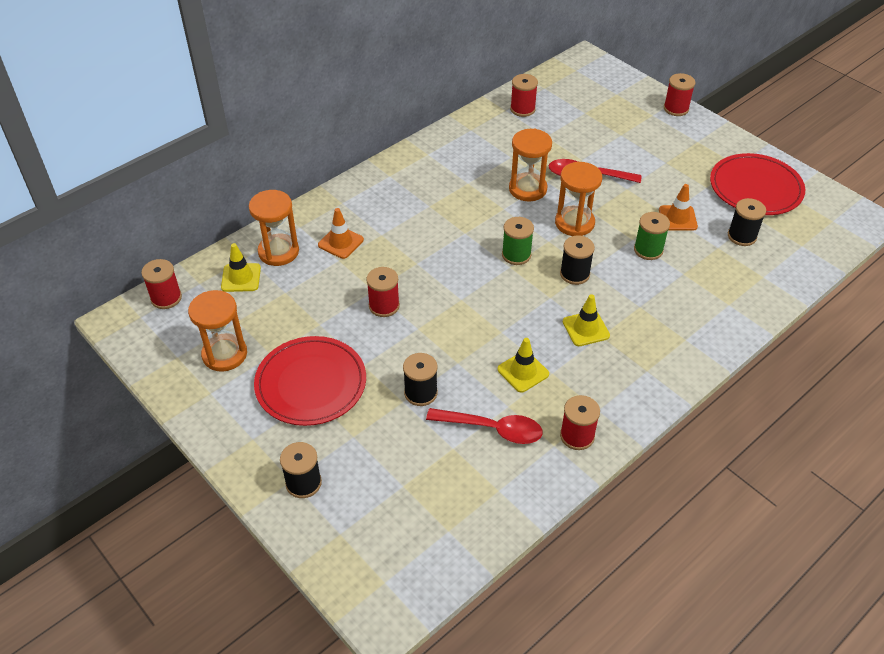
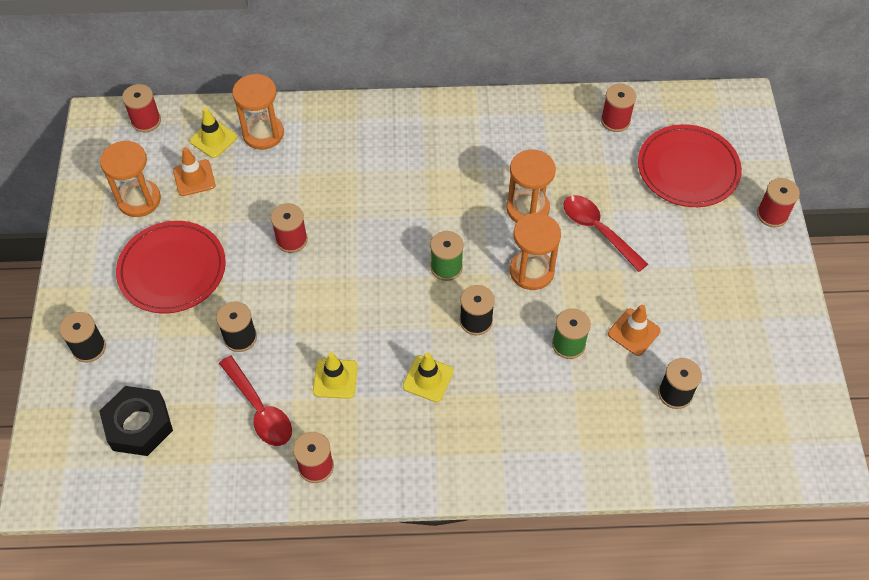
camera: 40 degrees right, 10 degrees up
(341, 242) = (318, 157): orange traffic cone -> orange traffic cone (194, 178)
(411, 506) = (139, 425): none -> black nut
(755, 188) = (751, 354): red plate -> red plate (688, 169)

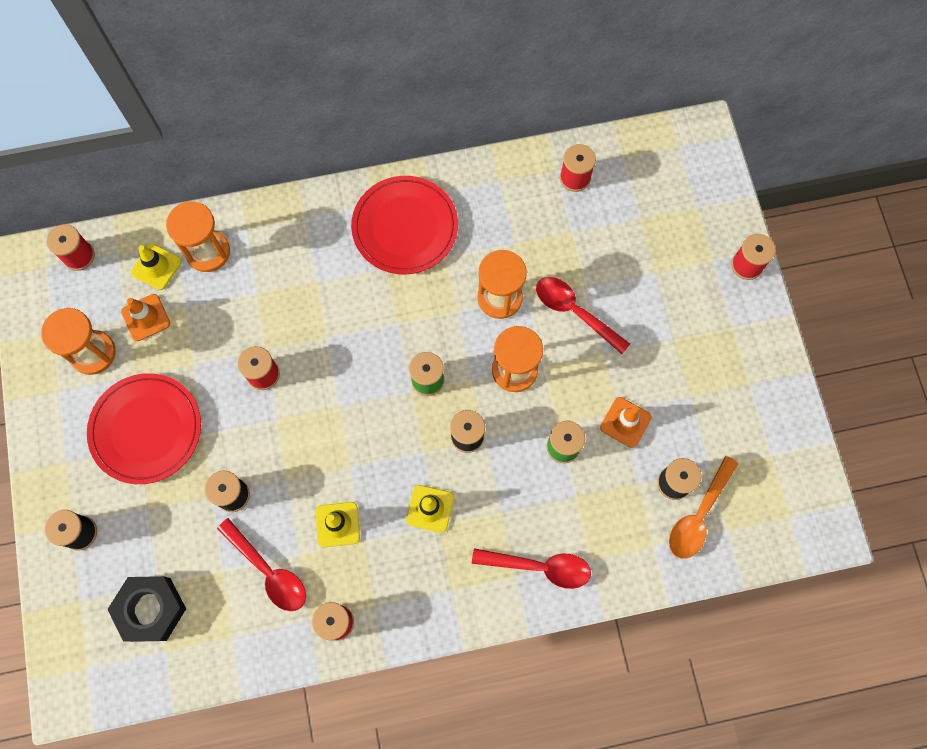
camera: 10 degrees left, 15 degrees up
(528, 448) = (539, 567): none -> red spoon
(688, 169) = (656, 225): red plate -> red plate (405, 227)
(696, 427) = (698, 515): none -> orange spoon

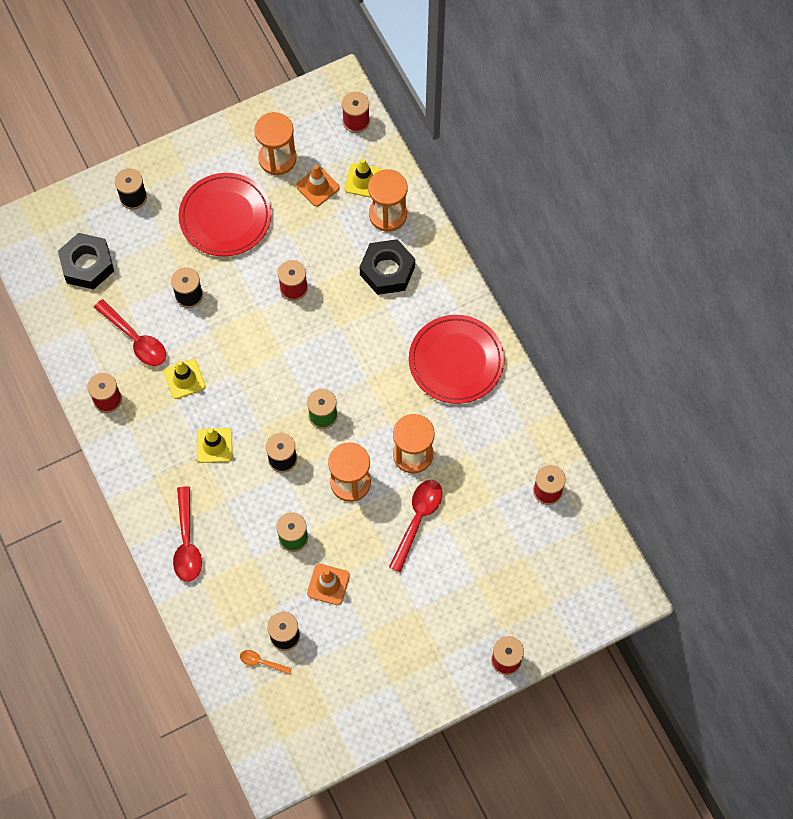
camera: 75 degrees right, 5 degrees down
(269, 571) = (135, 339): red spoon -> red spoon turned 75 degrees counterclockwise
(276, 269) = (387, 270): none -> black nut
(698, 515) = (261, 662): orange spoon -> orange spoon, size x0.52

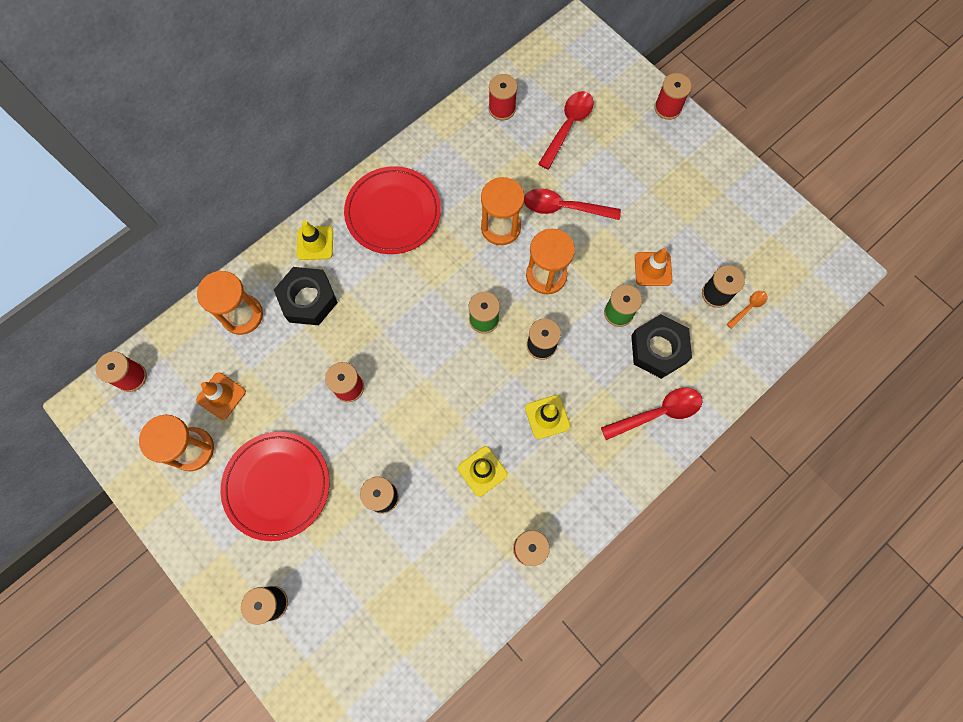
camera: 105 degrees left, 5 degrees up
(87, 265) = (371, 629): black nut -> black nut (658, 349)
(135, 339) = (450, 540): red spoon -> red spoon (568, 126)
(261, 662) = (748, 307): orange spoon -> orange spoon turned 135 degrees counterclockwise
(363, 180) = (205, 350): yellow traffic cone -> yellow traffic cone (315, 243)

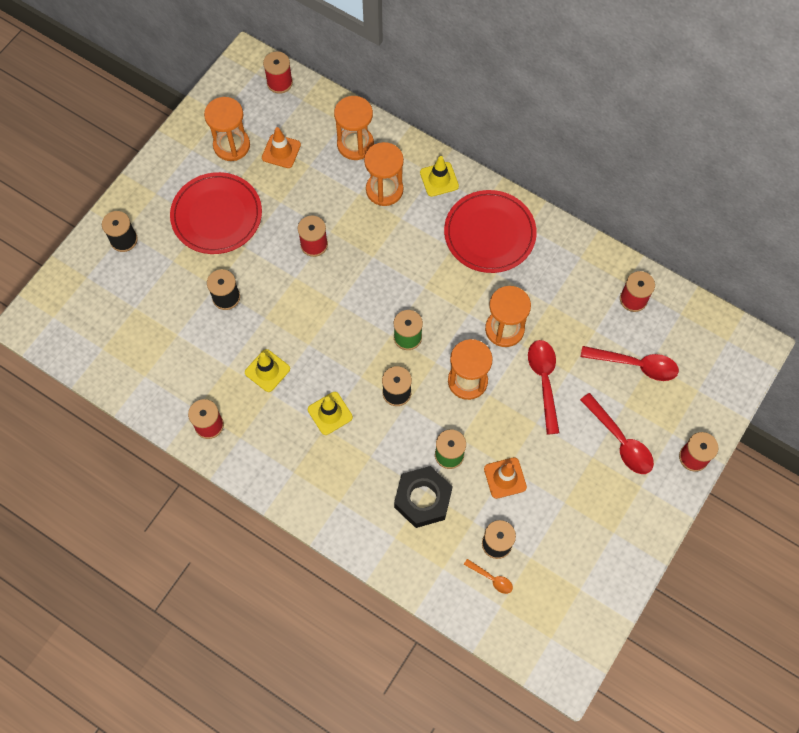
camera: 75 degrees right, 5 degrees down
(308, 299) = (384, 190): black nut -> orange hourglass
(658, 413) = (359, 511): red spoon -> red spoon (620, 441)

